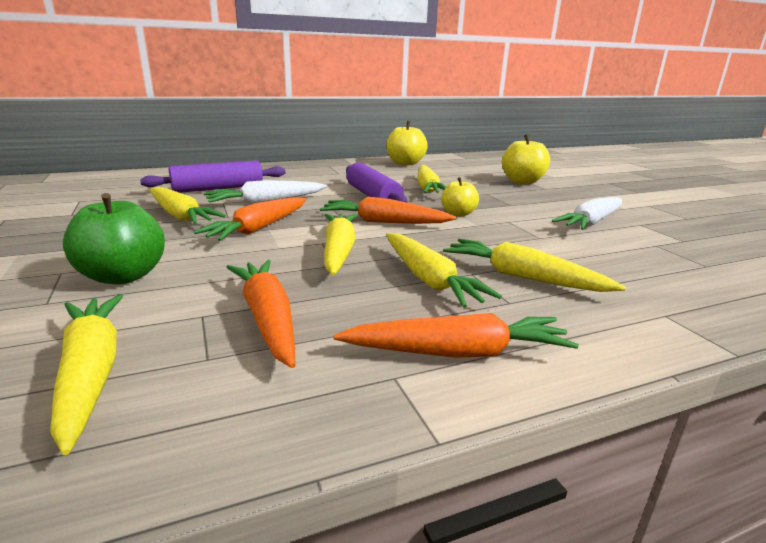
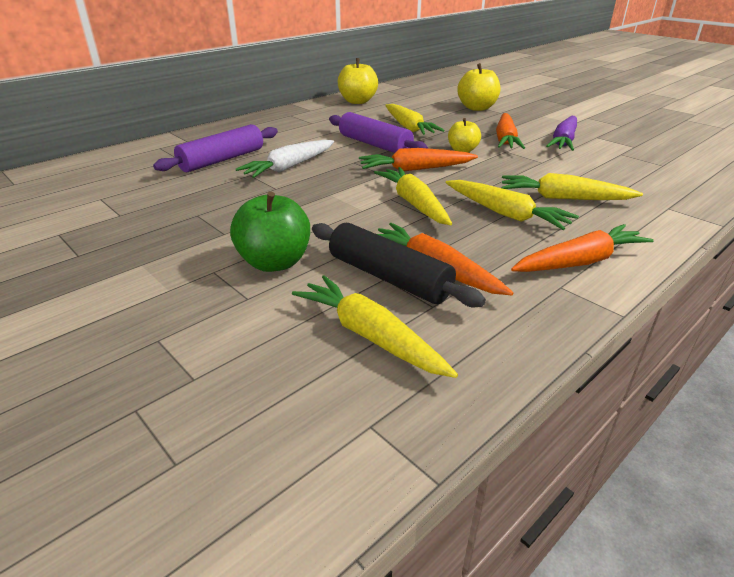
camera: 20 degrees left, 10 degrees up
(180, 216) = (232, 196): yellow carrot -> none
(206, 316) = (388, 277): none -> black rolling pin
(258, 228) = (321, 195): orange carrot -> orange carrot (505, 139)
(591, 222) = (563, 141): white carrot -> purple carrot

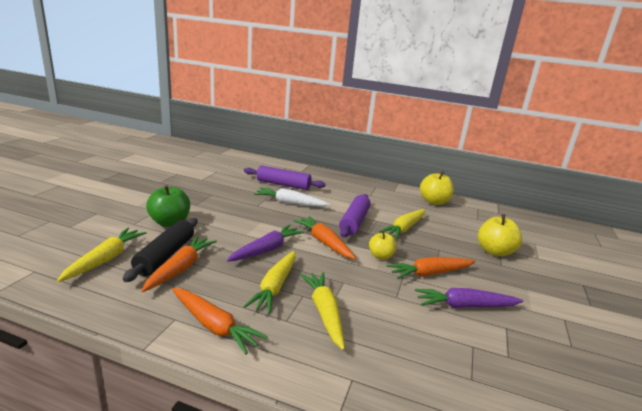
camera: 60 degrees right, 10 degrees down
(413, 203) = (267, 249): yellow carrot -> purple carrot

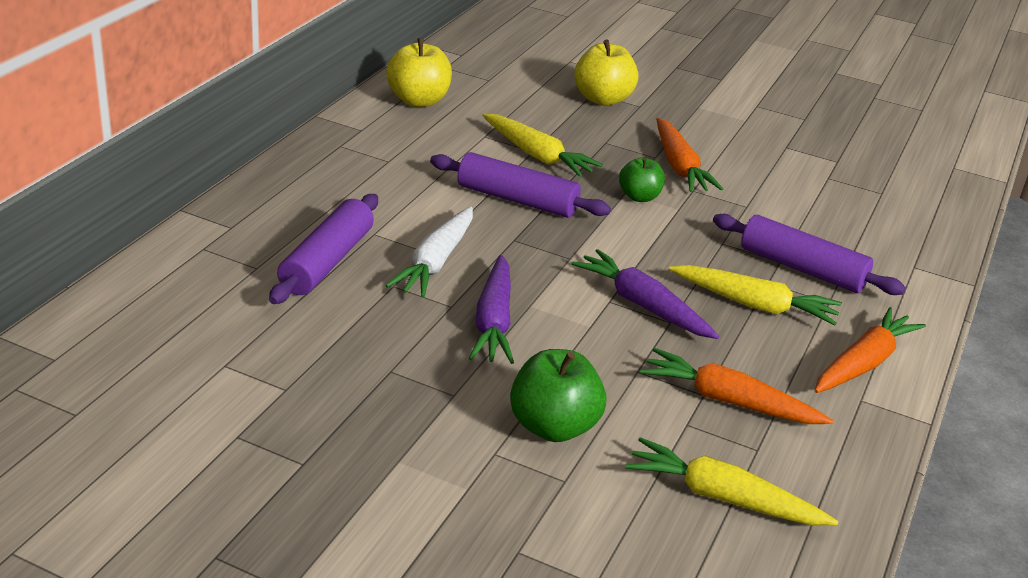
camera: 85 degrees left, 10 degrees up
(165, 255) = (691, 422): black rolling pin -> none
(324, 242) = (603, 243): orange carrot -> none
(324, 312) = (802, 269): yellow carrot -> purple rolling pin
(380, 256) = (639, 197): yellow apple -> green apple
(464, 306) = (752, 161): purple carrot -> purple carrot (493, 321)

